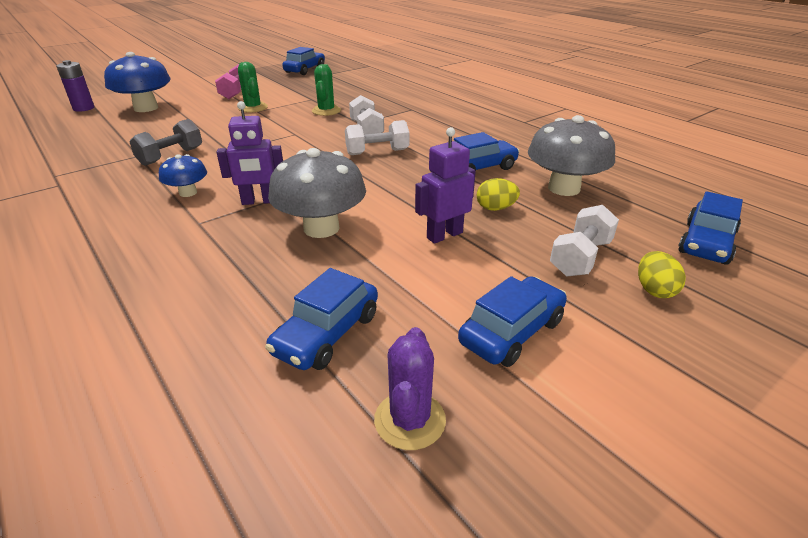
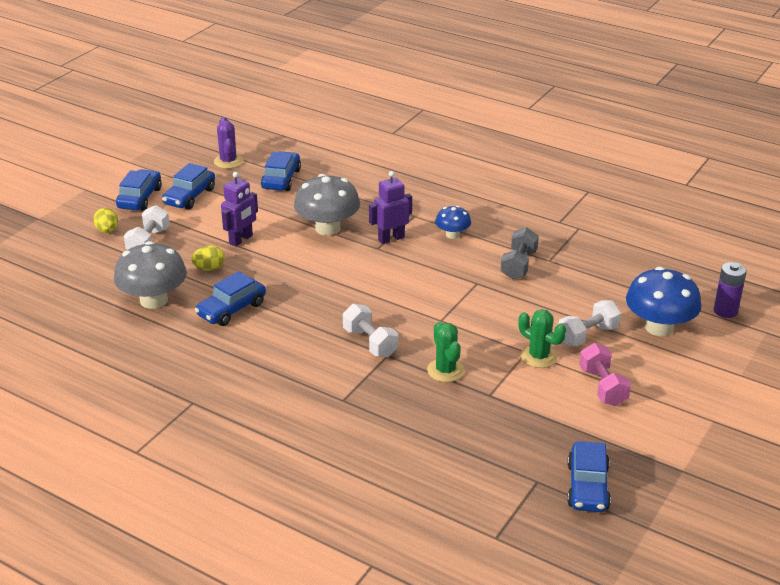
camera: 160 degrees right, 0 degrees up
(377, 152) = (336, 310): white dumbbell -> white dumbbell (587, 335)
(706, 243) = (58, 269): blue car -> blue car (140, 198)

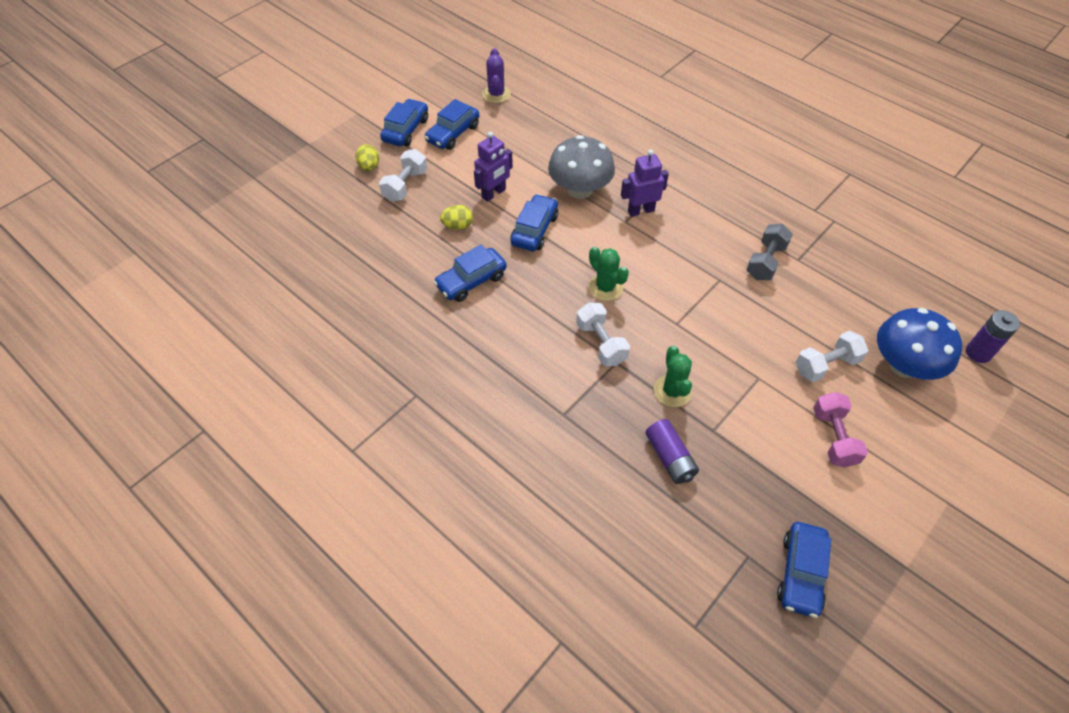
camera: 10 degrees right, 20 degrees up
(153, 300) = (399, 259): grey mushroom -> none
(281, 179) = (544, 122): blue car -> blue car (534, 230)
(451, 419) = (670, 457): none -> purple battery
(452, 235) = (703, 213): blue mushroom -> none
(539, 356) = (771, 386): green cactus -> green cactus (605, 287)

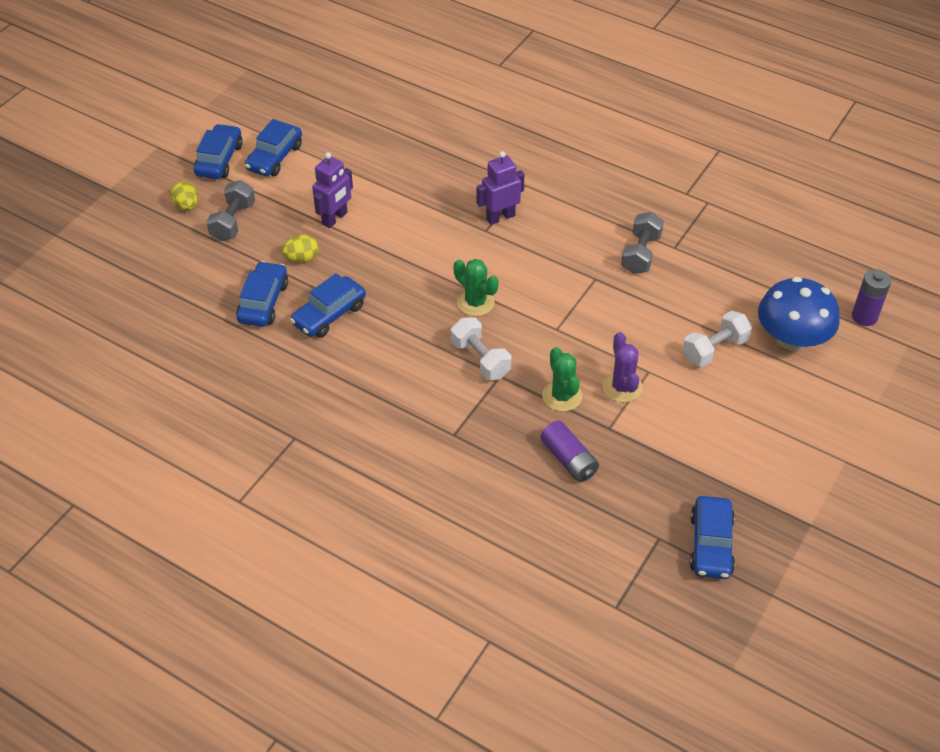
camera: 10 degrees left, 5 degrees down
(405, 185) = (233, 222): white dumbbell -> grey dumbbell
(496, 94) = (315, 107): purple cactus -> purple cactus (622, 387)
(534, 230) = (388, 252): blue car -> blue car (263, 302)
(580, 189) = (430, 202): grey mushroom -> none
(833, 437) = (729, 417): pink dumbbell -> none

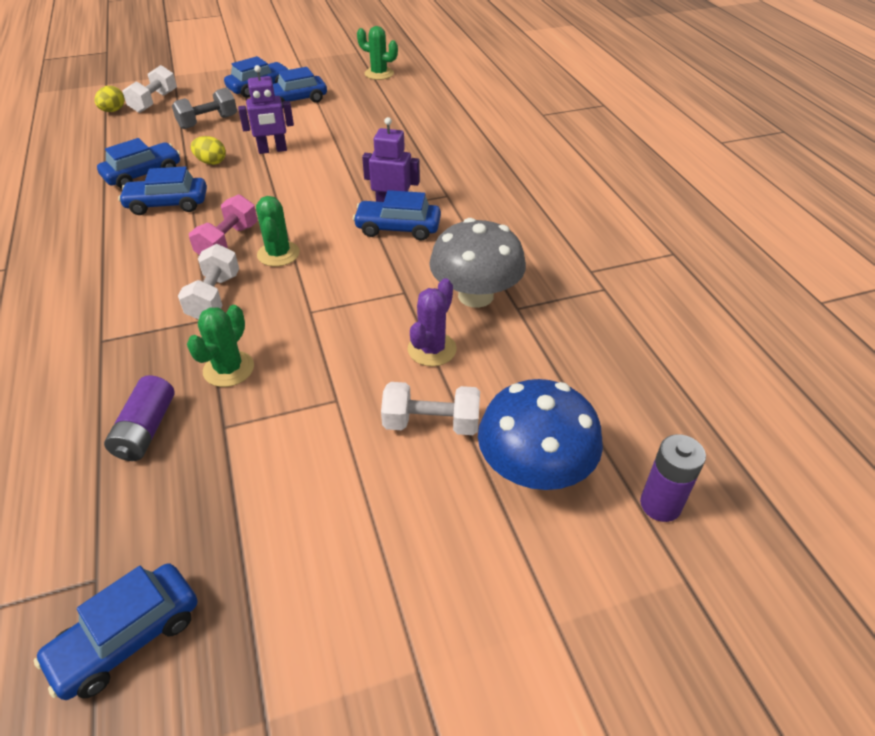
camera: 40 degrees right, 5 degrees down
(144, 228) = (154, 102): none -> white dumbbell
(187, 206) = (197, 102): yellow egg -> yellow egg (113, 111)
(306, 87) = (379, 74): none -> green cactus
(426, 316) = (228, 242): none -> pink dumbbell
(528, 233) = (398, 228): none -> blue car
(622, 387) = (291, 397): purple cactus -> purple cactus (432, 349)
(640, 254) = (475, 295): grey dumbbell -> grey mushroom

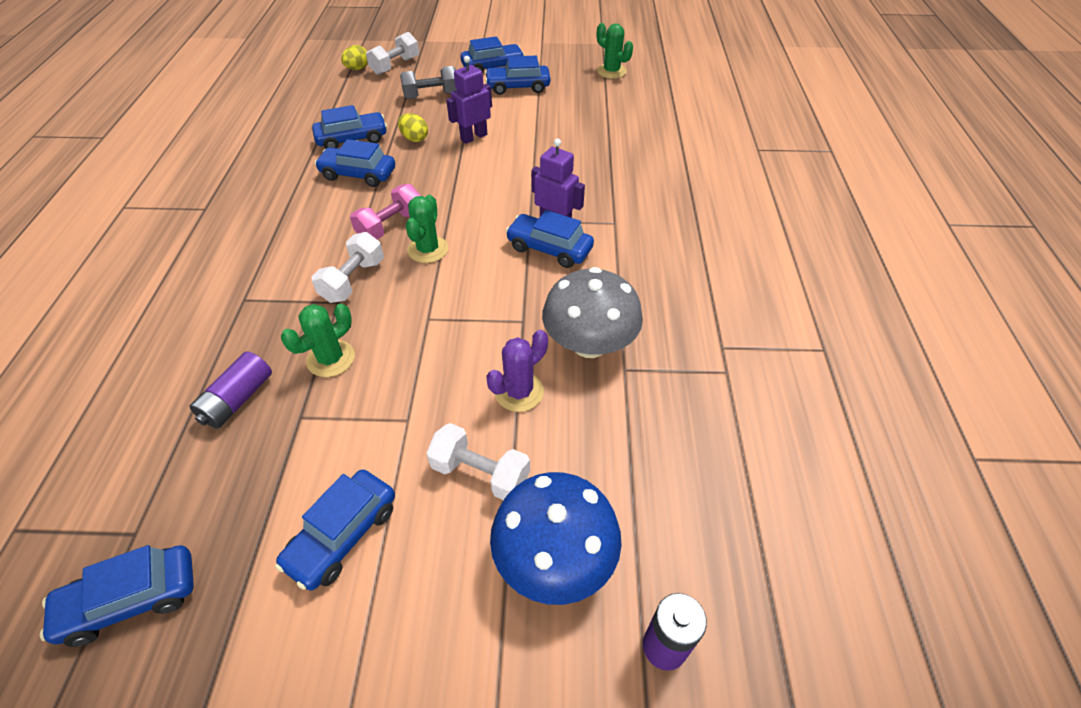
camera: 20 degrees right, 5 degrees up
(272, 150) = (473, 137): purple robot -> purple robot turned 135 degrees clockwise
(325, 512) = (343, 535): none -> blue car

